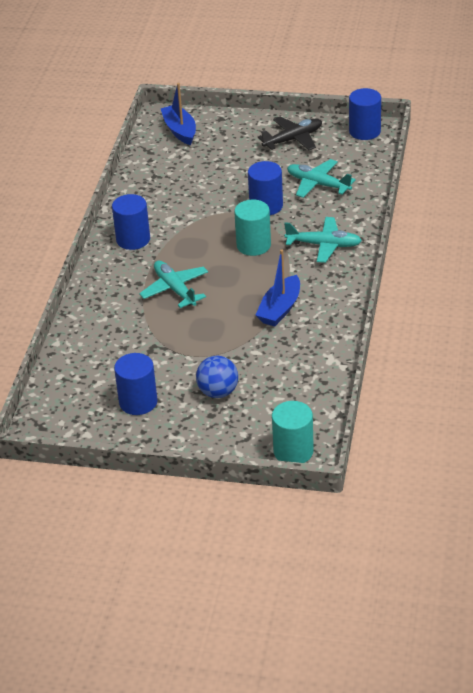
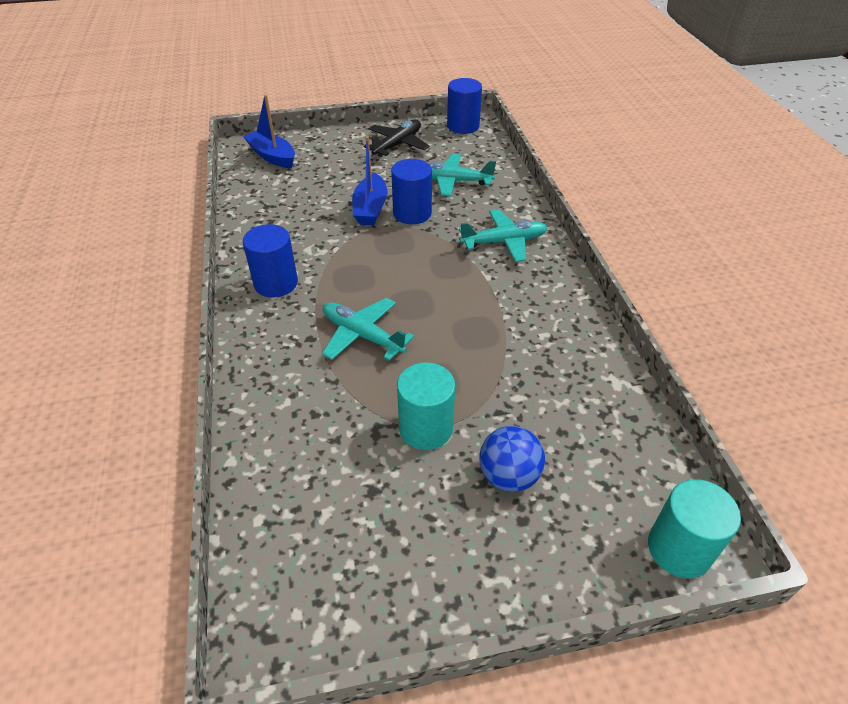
camera: 25 degrees left, 5 degrees up
(138, 402) = (403, 531): blue cylinder -> none
(253, 245) = (426, 259): turquoise cylinder -> turquoise cylinder (425, 428)
(280, 309) = (508, 330): blue boat -> blue boat (370, 208)

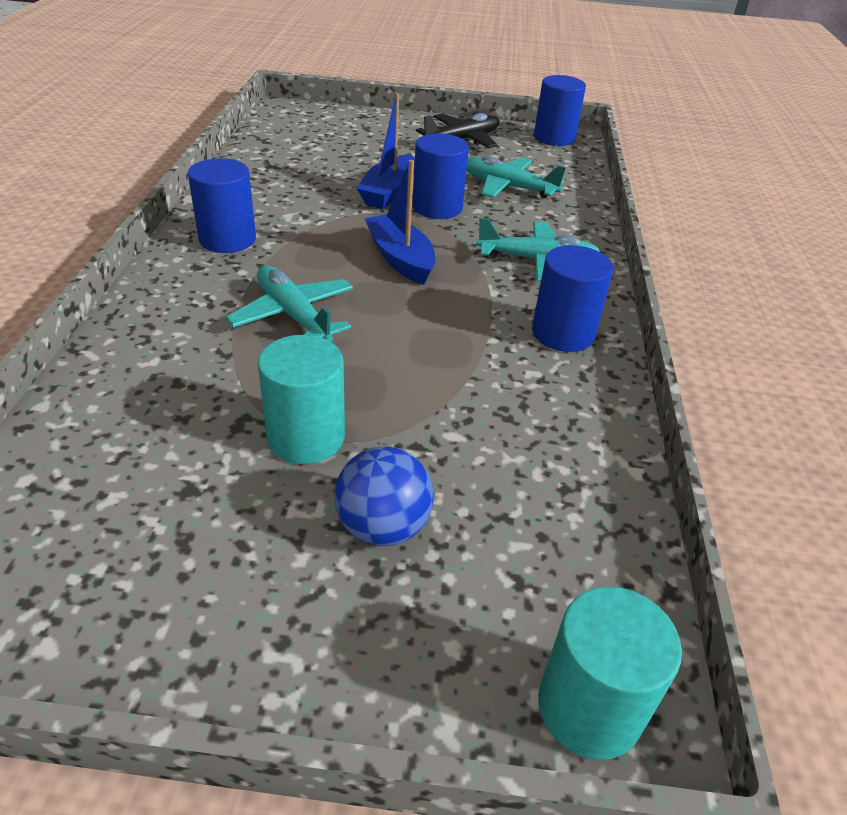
camera: 15 degrees right, 5 degrees down
(272, 156) = (308, 123): blue boat -> blue boat (400, 259)
(548, 298) = (563, 333): none -> blue cylinder

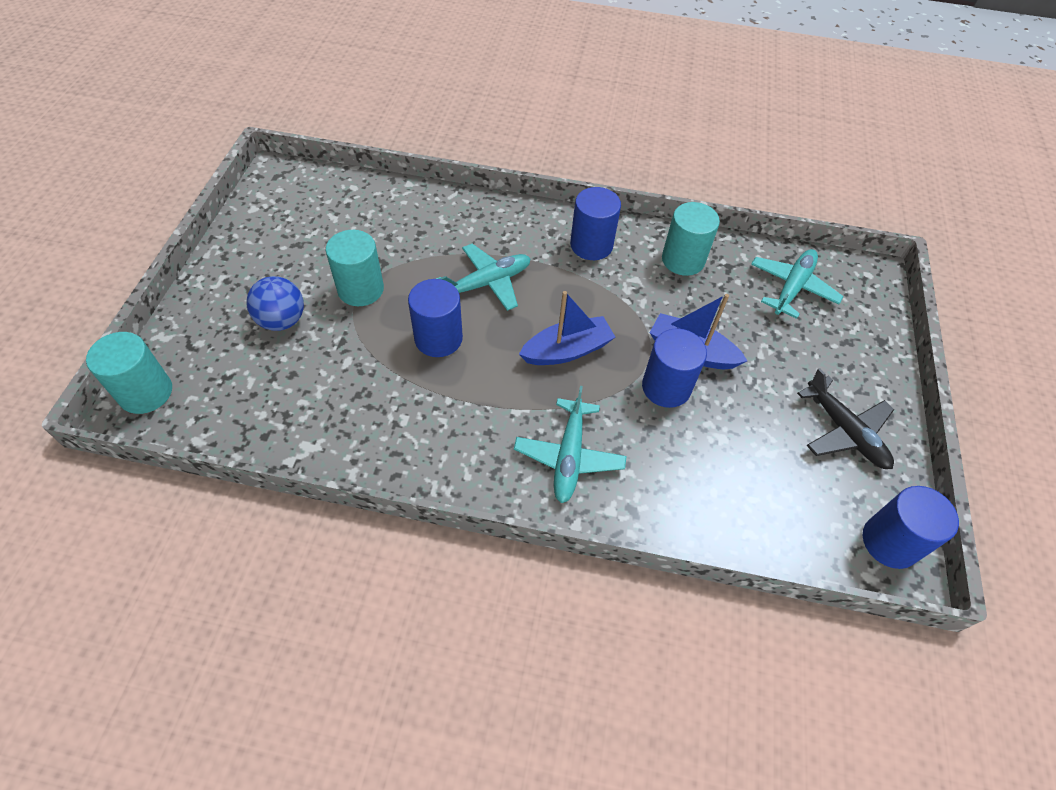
camera: 95 degrees right, 15 degrees up
(258, 187) = (683, 260): none -> turquoise cylinder
(507, 187) = (726, 458): turquoise plane -> turquoise plane (792, 287)
(563, 333) = (452, 451): blue cylinder -> blue cylinder (438, 338)

